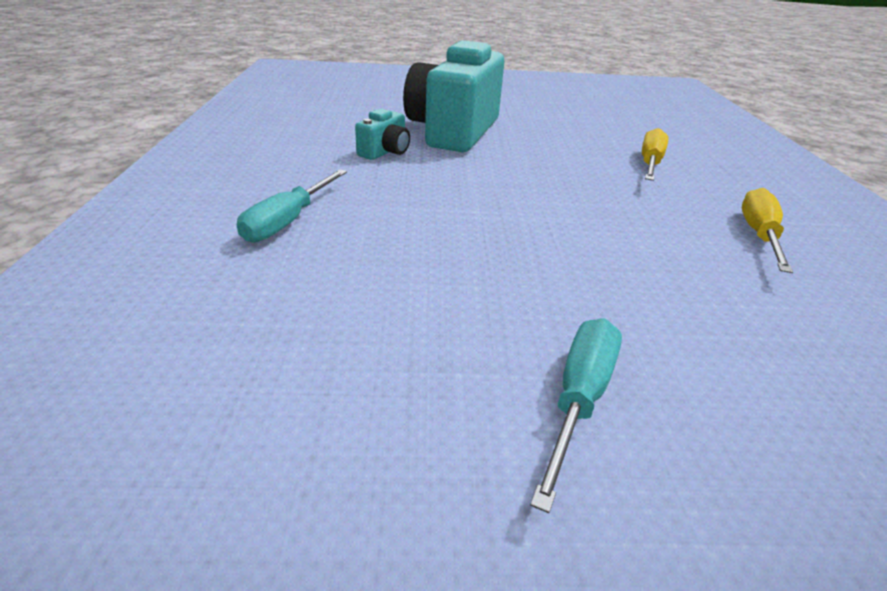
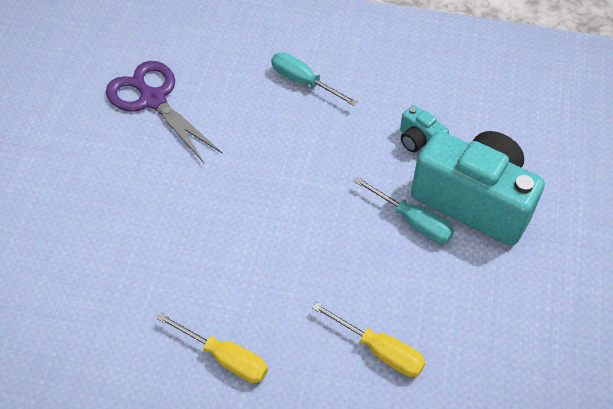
camera: 105 degrees right, 20 degrees up
(347, 384) = (153, 99): none -> purple scissors
(578, 399) = (114, 175): turquoise screwdriver -> turquoise screwdriver (413, 221)

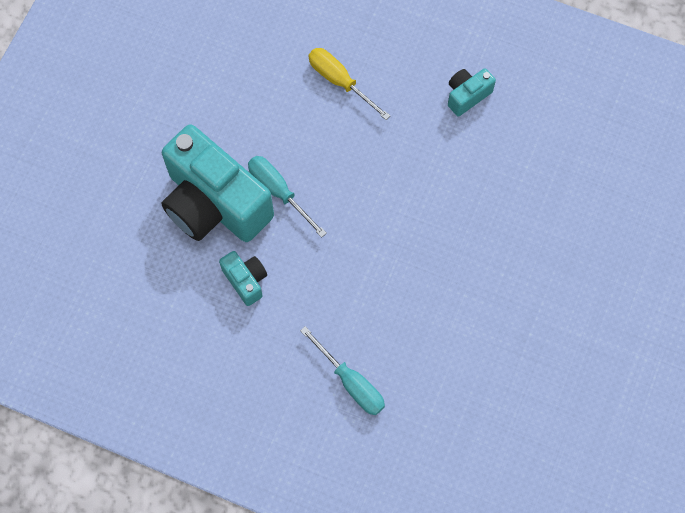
camera: 170 degrees left, 15 degrees up
(153, 99) = (522, 385): purple scissors -> none
(225, 357) = (467, 96): yellow screwdriver -> turquoise camera

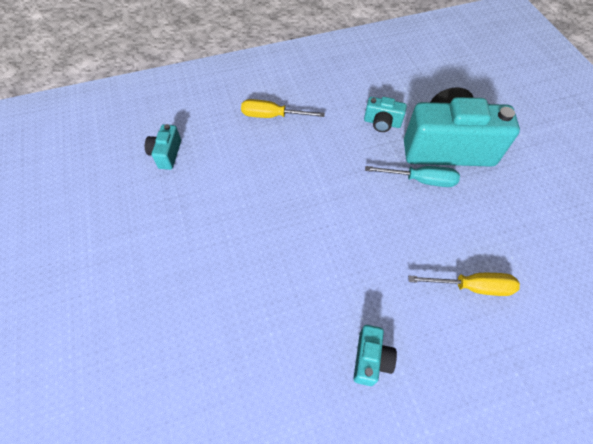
camera: 140 degrees right, 10 degrees down
(351, 382) = (272, 116): turquoise screwdriver -> yellow screwdriver
(501, 418) = (166, 154): none -> turquoise camera

